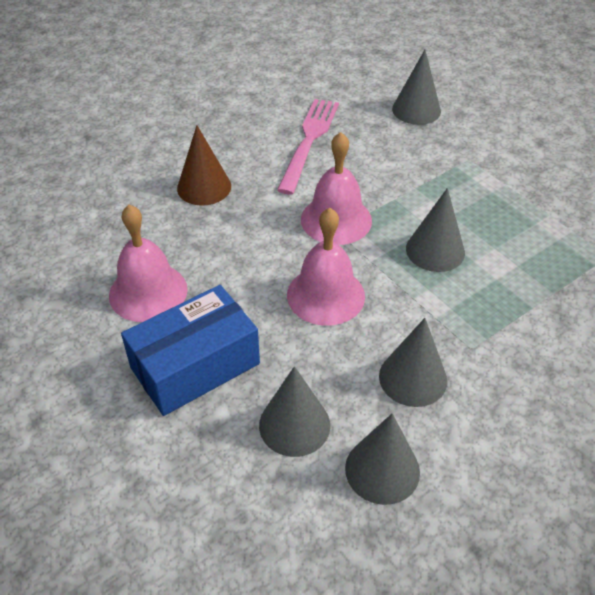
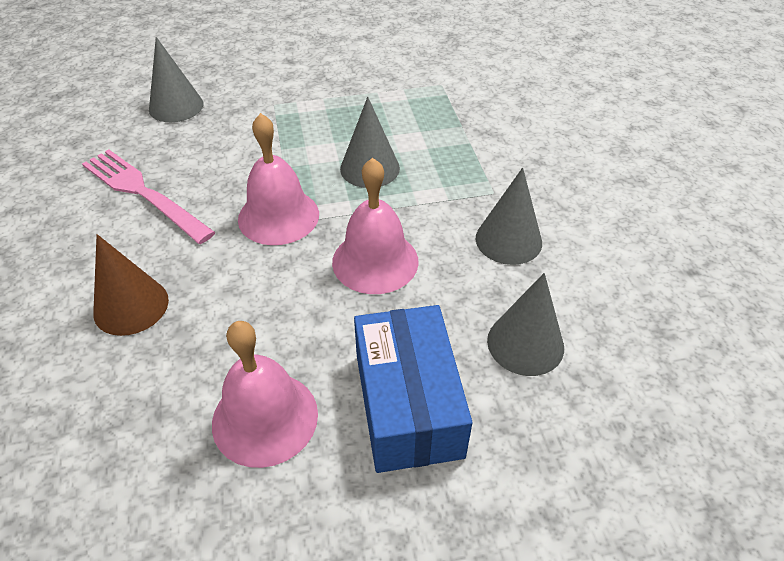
camera: 65 degrees left, 0 degrees up
(382, 470) = (599, 298): grey cone -> none

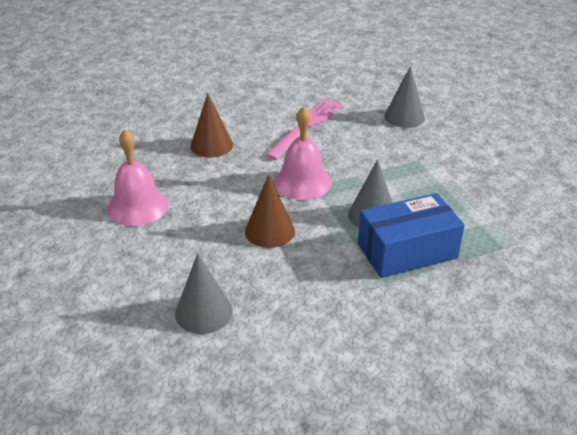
camera: 80 degrees right, 10 degrees down
(375, 261) = (269, 231): pink bell -> brown cone
(408, 404) = (149, 260): blue box -> blue box (407, 251)
(508, 240) = (311, 299): grey cone -> none

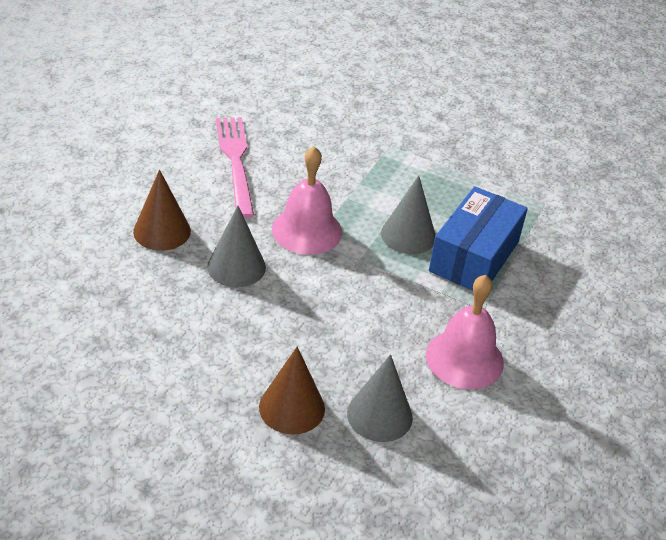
camera: 45 degrees left, 5 degrees up
(138, 206) = (174, 344): pink bell -> pink bell (464, 358)
(269, 231) = (339, 300): brown cone -> brown cone (292, 407)
(404, 117) = (317, 109): grey cone -> grey cone (236, 266)

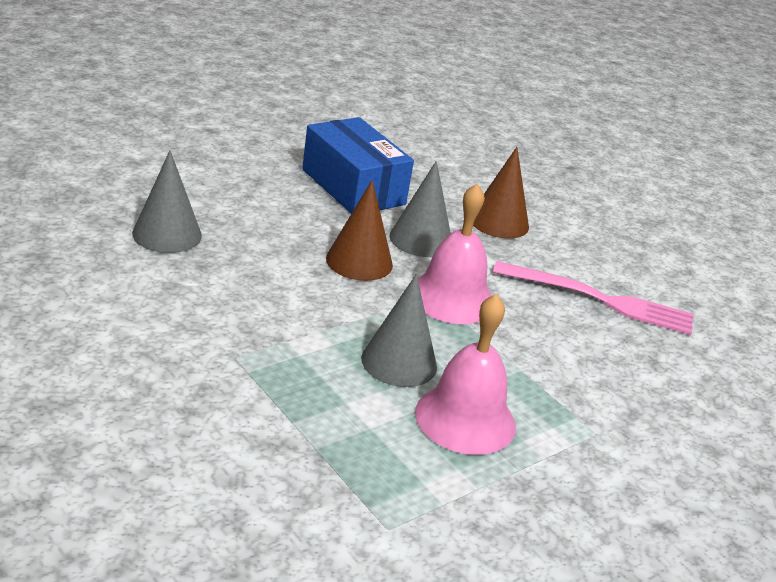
camera: 115 degrees right, 10 degrees down
(292, 407) = (221, 201): brown cone -> brown cone (359, 261)
(464, 358) = (180, 308): pink bell -> pink bell (465, 419)
(474, 257) = (325, 394): blue box -> blue box (353, 187)

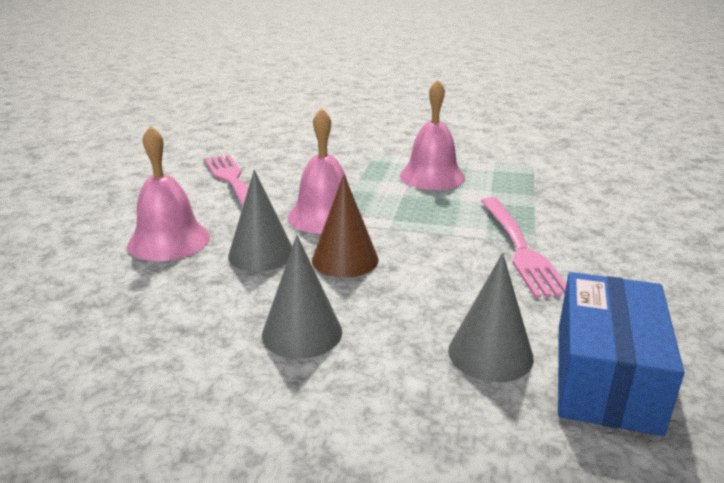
camera: 125 degrees left, 5 degrees down
(241, 341) = (520, 248): none -> pink fork
(353, 187) = (214, 323): blue box -> blue box (606, 376)
(399, 362) = (426, 204): grey cone -> grey cone (302, 333)
(499, 222) = (169, 240): brown cone -> pink bell

